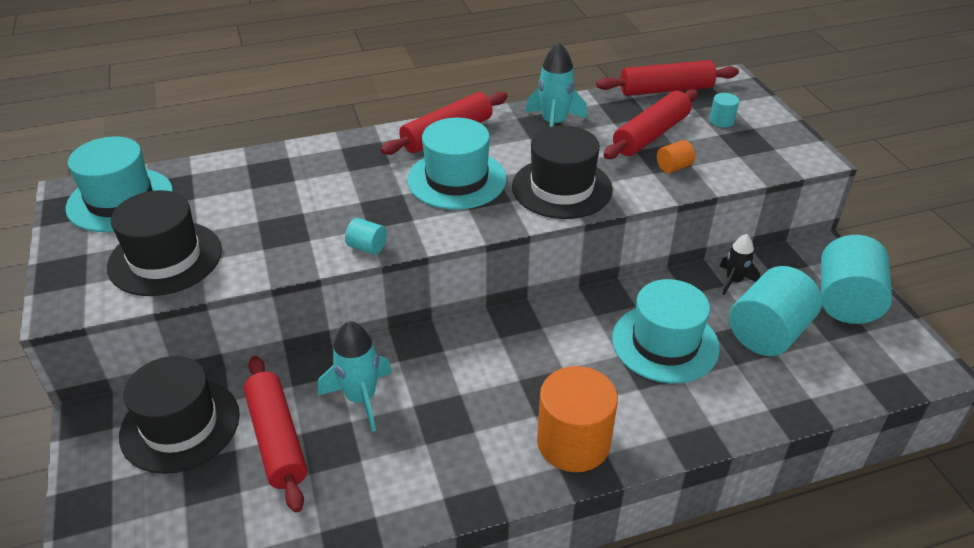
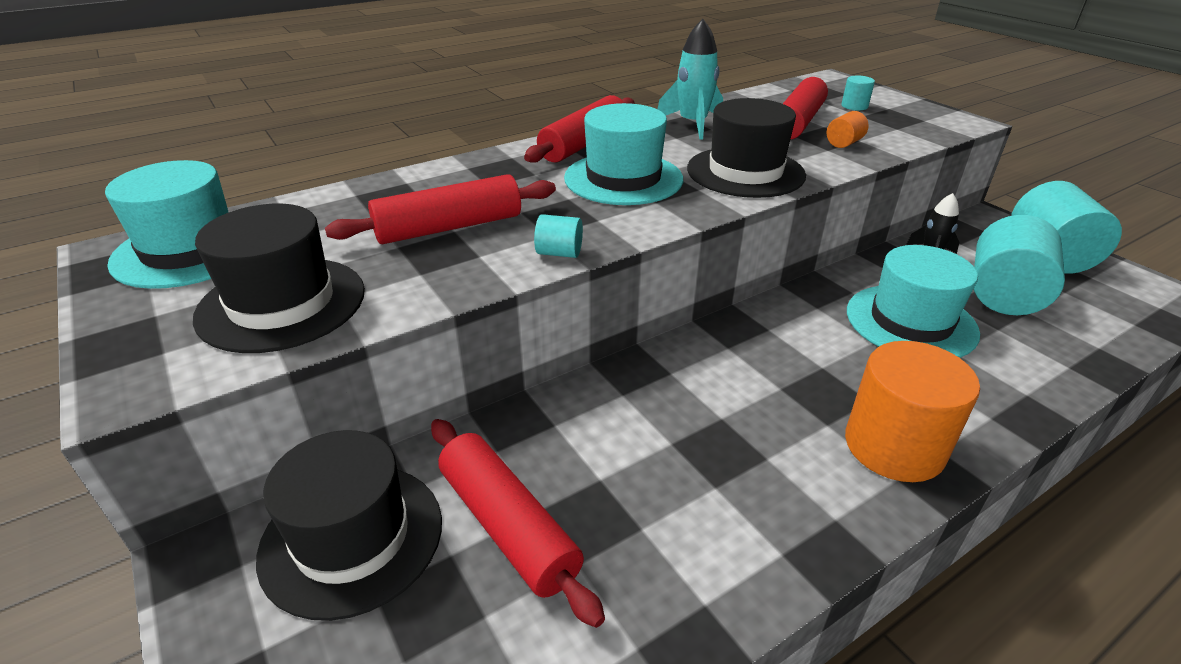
camera: 15 degrees left, 5 degrees down
(361, 398) = (598, 448): turquoise rocket -> none
(666, 90) = (780, 90): red rolling pin -> red rolling pin (449, 227)

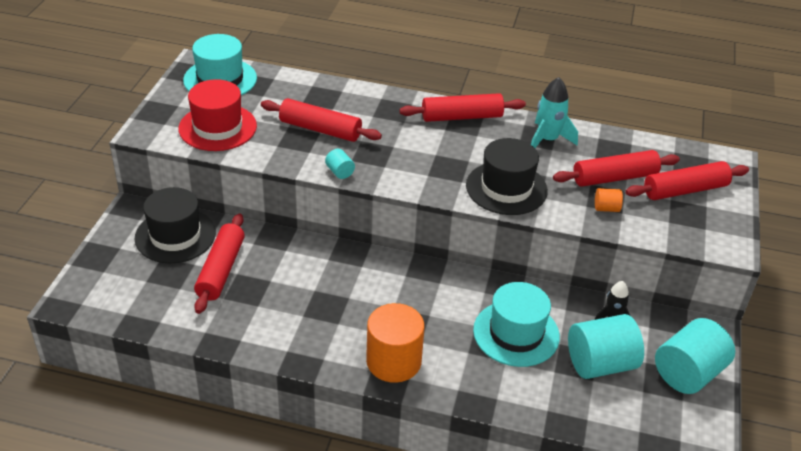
camera: 45 degrees right, 5 degrees up
(282, 303) = (217, 127): black hat -> red hat
(623, 178) = (438, 152): turquoise hat -> none
(854, 106) = (685, 190): turquoise cylinder -> red rolling pin

